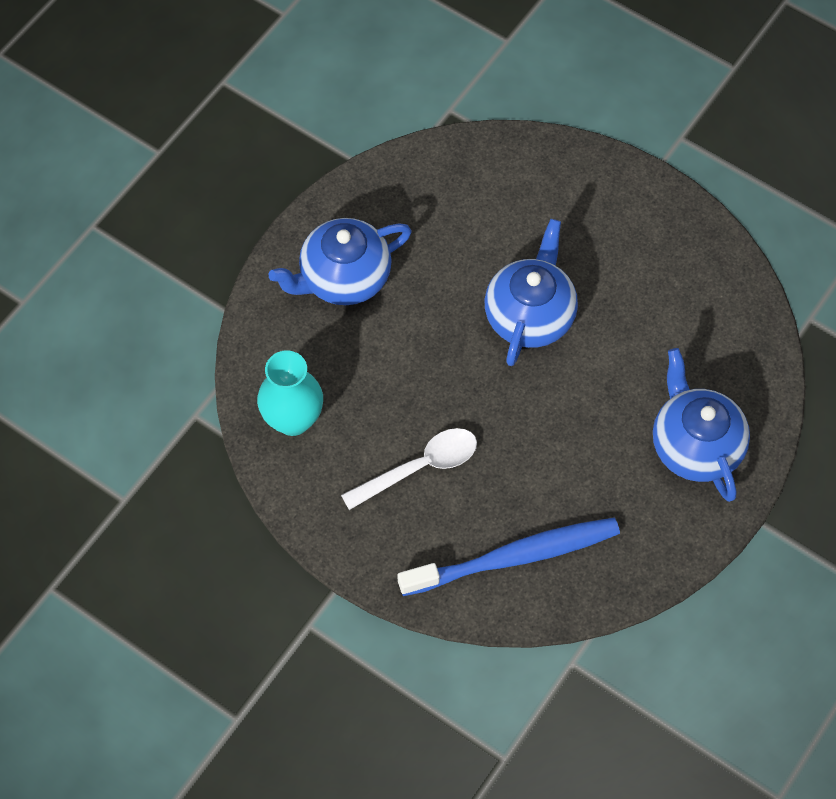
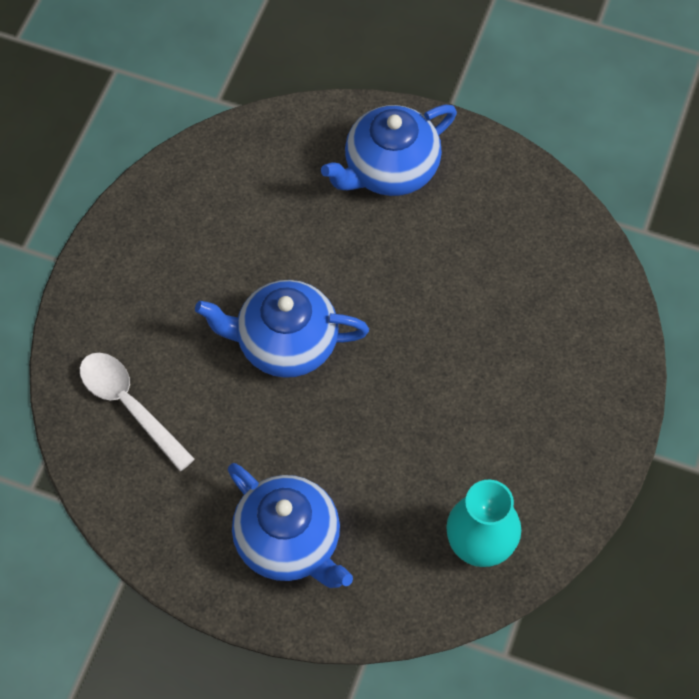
camera: 105 degrees left, 0 degrees up
(419, 467) = (494, 406): white spoon -> white spoon (129, 406)
(514, 557) = (560, 298): blue toothbrush -> none

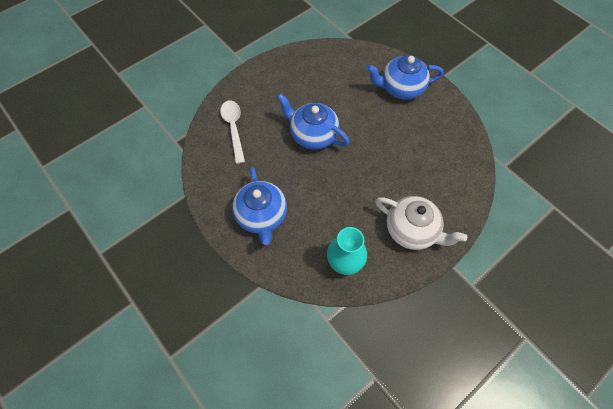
camera: 30 degrees right, 0 degrees up
(557, 429) = (412, 230): none -> white teapot

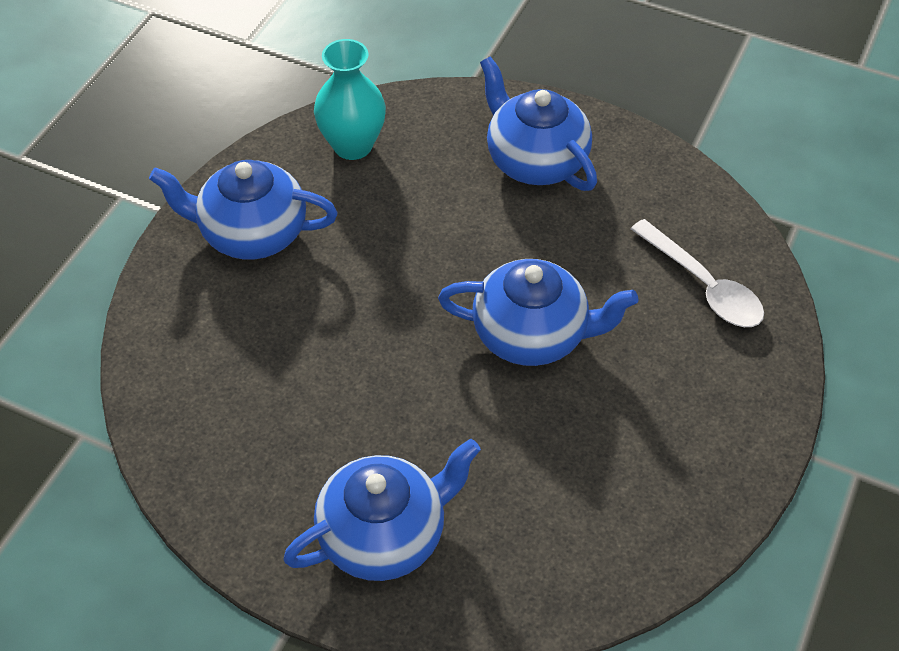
camera: 155 degrees right, 10 degrees down
(412, 230) = (251, 233): white teapot -> blue teapot

